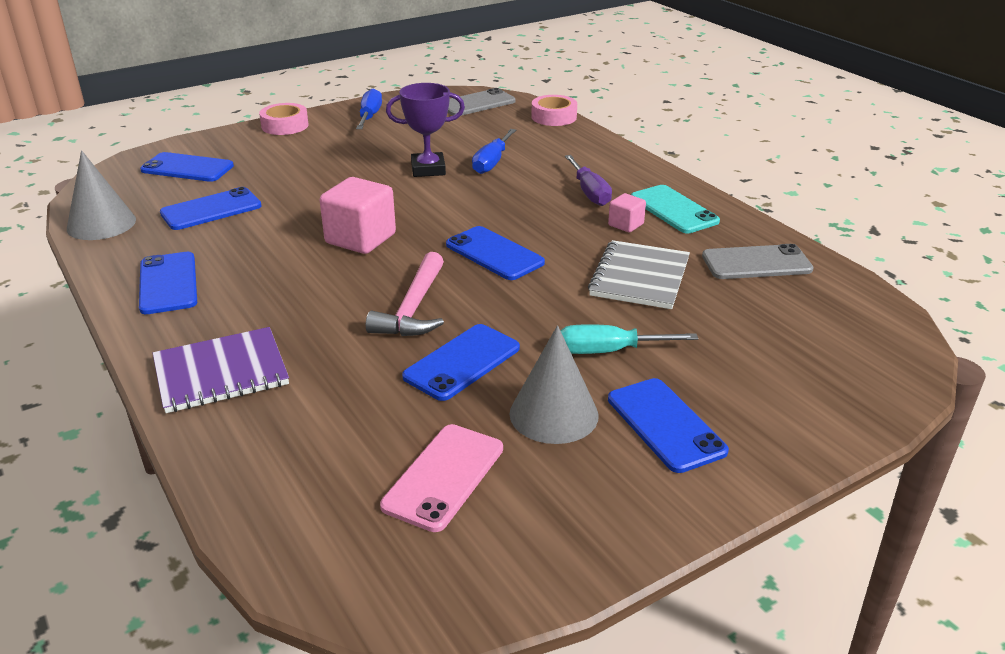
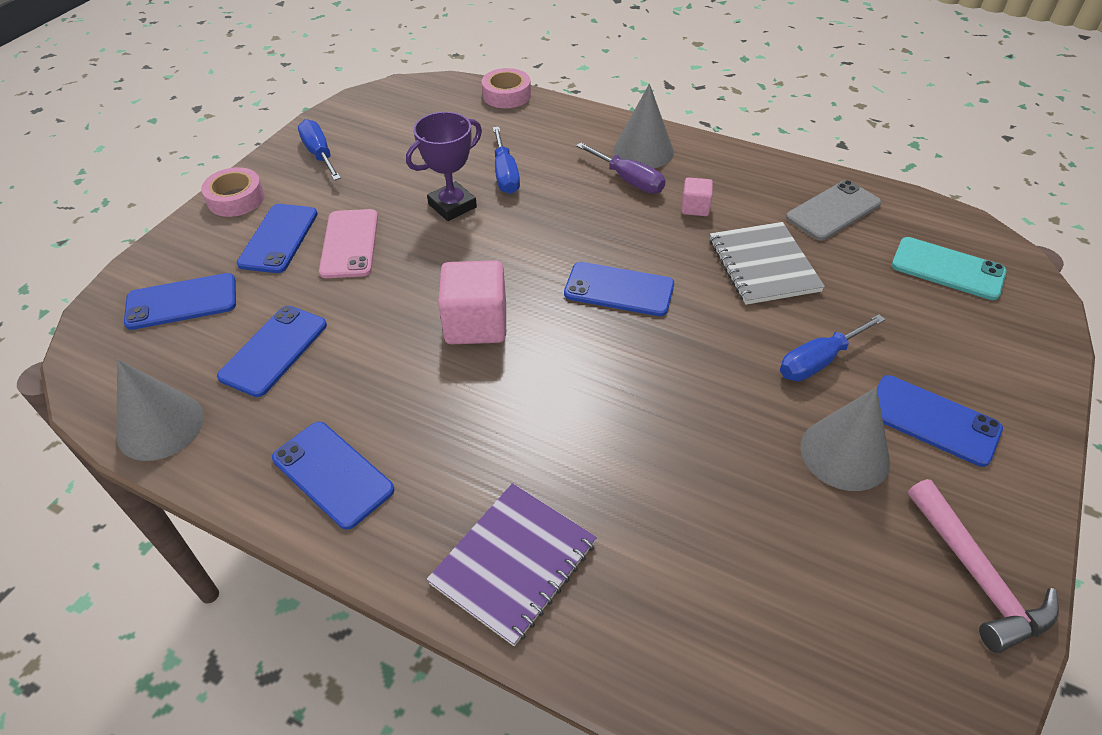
camera: 30 degrees left, 15 degrees up
(413, 308) = (613, 390): pink hammer -> pink hammer (977, 576)
(444, 477) = (831, 572): pink phone -> pink phone (350, 244)
(462, 362) = (718, 433): blue phone -> blue phone (279, 238)
(477, 103) = (415, 100): grey phone -> none
(608, 351) = (818, 361): turquoise screwdriver -> blue screwdriver
(626, 178) = (643, 151): none -> grey cone
(673, 210) = (716, 174): turquoise phone -> turquoise phone (947, 269)

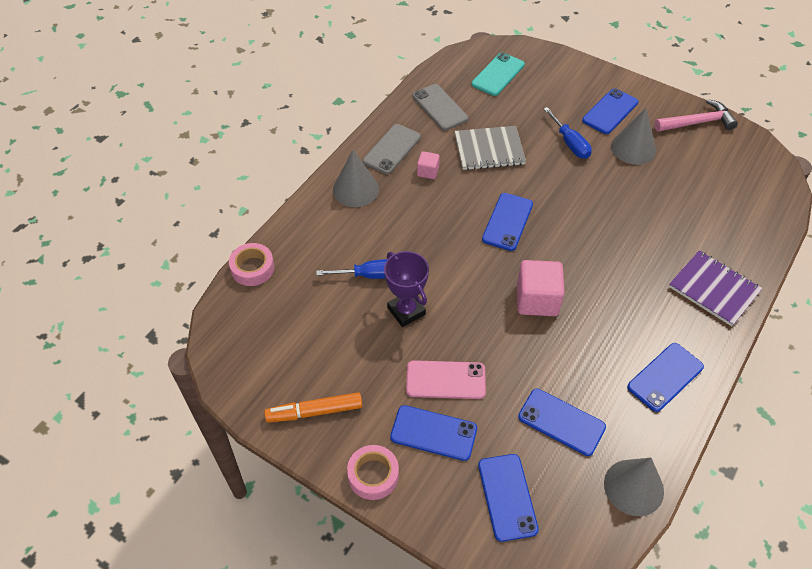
camera: 85 degrees left, 5 degrees up
(319, 154) = (315, 412): blue screwdriver -> orange marker
(629, 180) = (391, 202): purple screwdriver -> none
(726, 174) = (392, 149): none -> grey phone

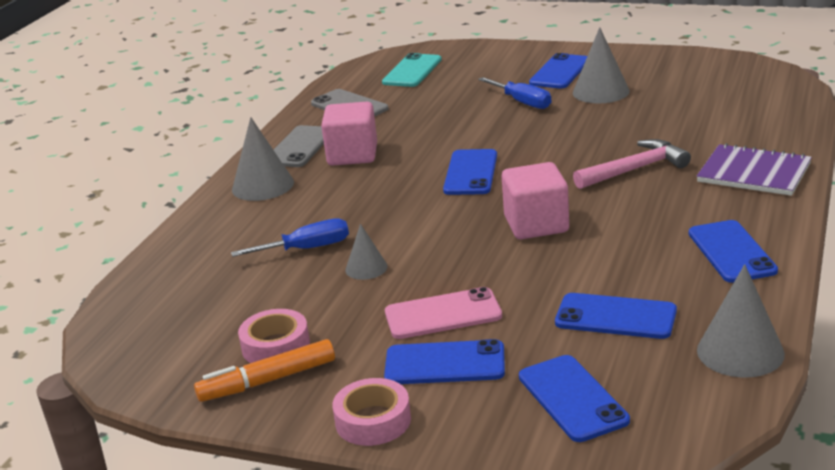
camera: 10 degrees left, 25 degrees down
(252, 268) = (141, 275): pink tape -> pink tape (275, 346)
(406, 311) = (366, 268): purple trophy -> grey cone
(428, 171) = (352, 155): pink cube -> pink cube, size x1.92
(489, 149) = (424, 125): grey notebook -> none
(665, 377) = (731, 252): blue phone -> blue phone turned 45 degrees counterclockwise
(697, 122) = (667, 61): pink hammer -> pink hammer (635, 169)

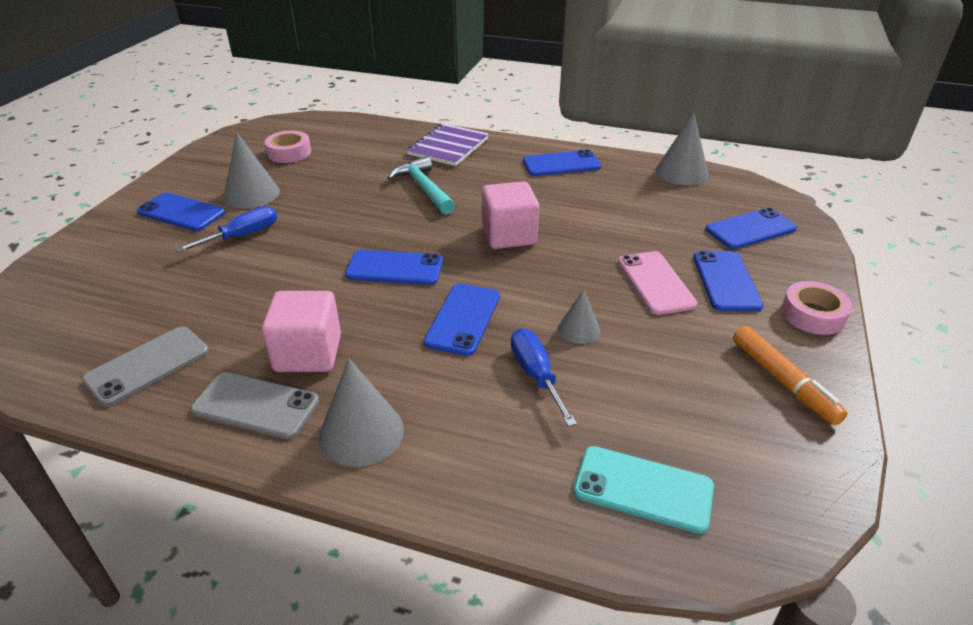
camera: 95 degrees left, 10 degrees up
(275, 346) = (726, 382): pink tape -> pink tape (289, 153)
(412, 71) = (73, 313): turquoise phone -> turquoise phone (643, 489)
(615, 317) = (648, 209): blue phone -> blue phone (463, 319)
(635, 169) = (423, 188): pink hammer -> turquoise hammer

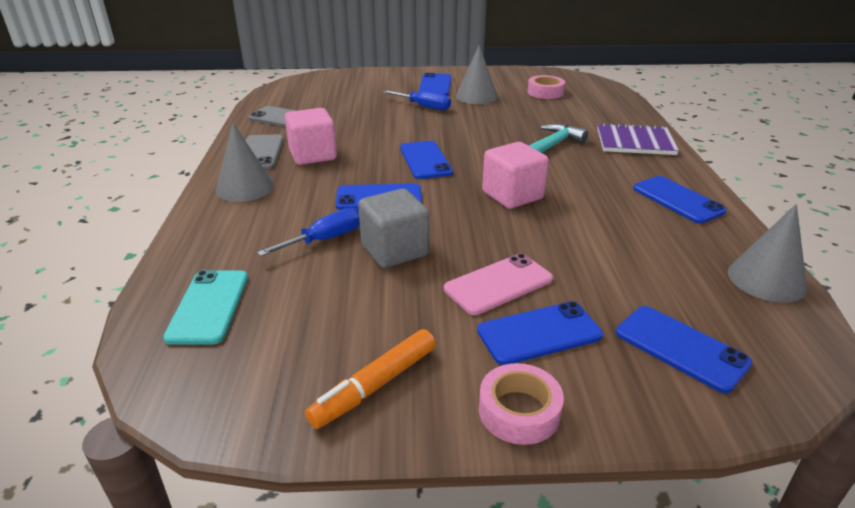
camera: 70 degrees right, 5 degrees down
(579, 329) = (394, 250): grey cone -> grey cube

